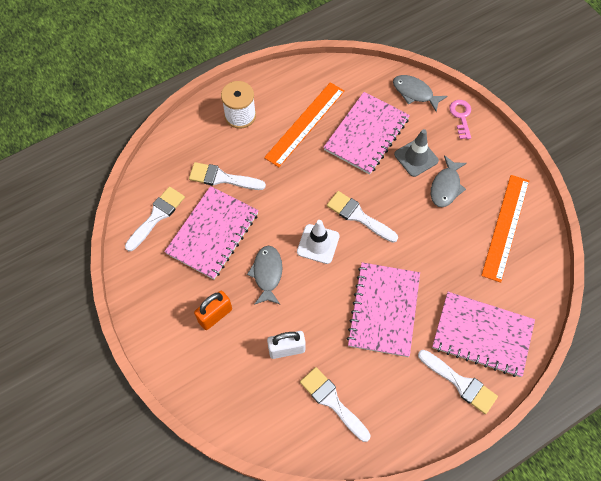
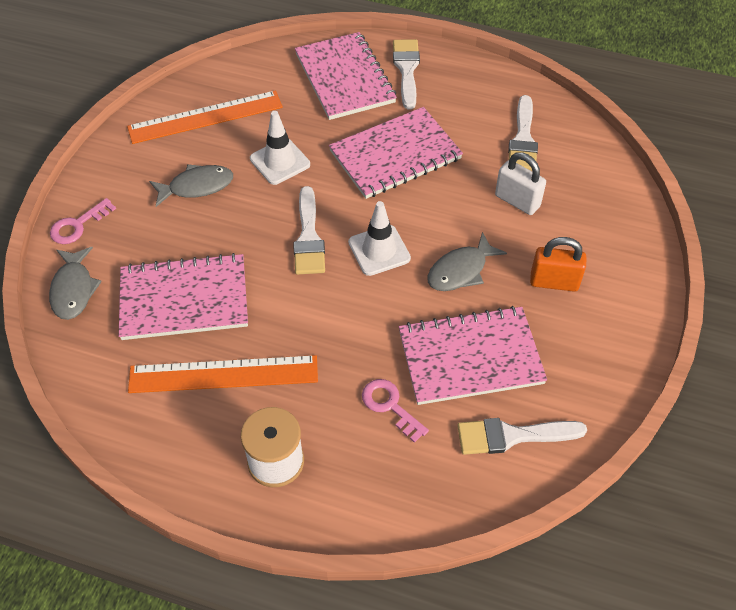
camera: 130 degrees left, 10 degrees down
(222, 178) = (390, 406): white brush -> pink key
(416, 157) = (178, 233): grey traffic cone -> none
(431, 241) = (280, 161): none -> white traffic cone

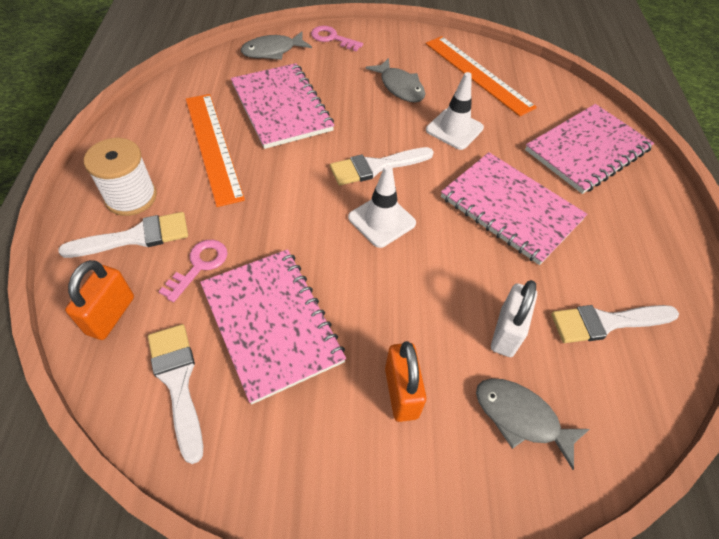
camera: 70 degrees right, 0 degrees up
(406, 69) = (635, 194): white brush -> white brush (135, 237)
(428, 487) = (111, 315): none -> orange padlock
(460, 270) = (383, 294): grey fish -> grey fish (521, 418)

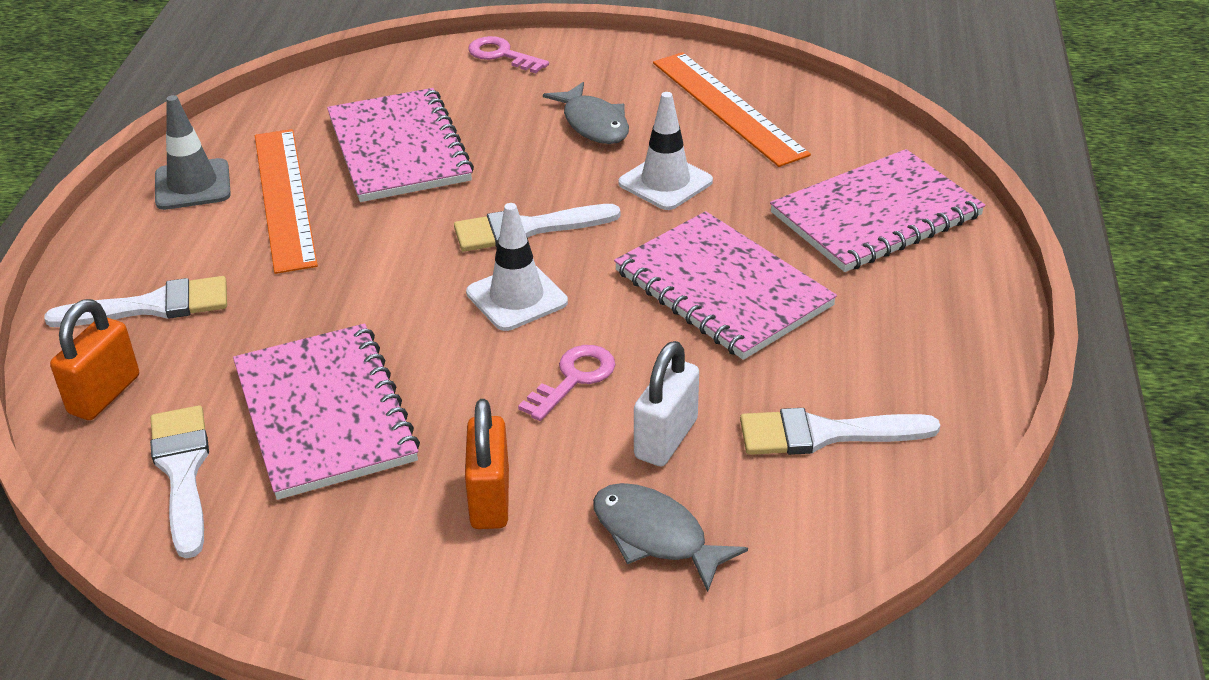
camera: 10 degrees right, 15 degrees down
(131, 197) = (154, 258): white spool -> none
(149, 138) = (192, 185): none -> grey traffic cone
(199, 266) = (236, 343): pink key -> pink key (574, 379)
(272, 51) = (402, 72): grey fish -> none

